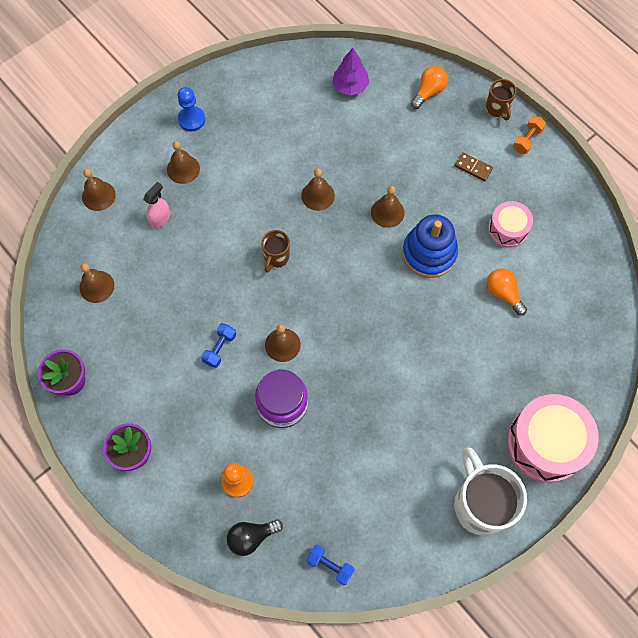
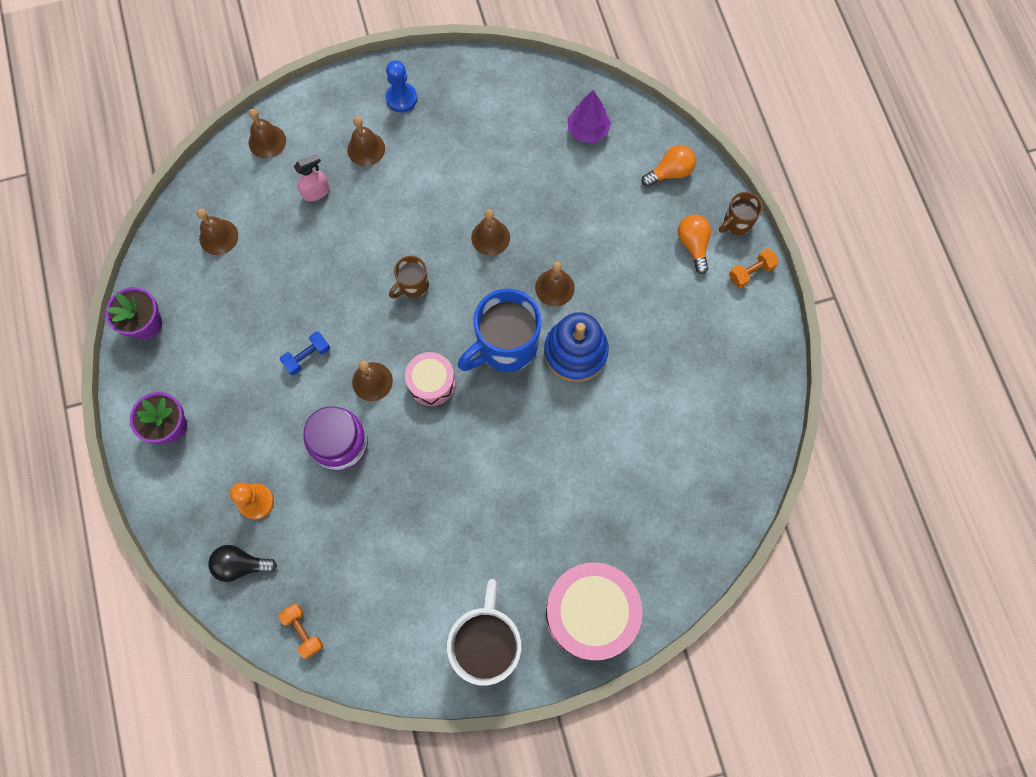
camera: 25 degrees right, 5 degrees up
(330, 565) = (303, 631): blue dumbbell -> orange dumbbell
(373, 272) = (505, 346): none -> blue mug
(473, 168) = (673, 278): brown domino -> none
(497, 108) = (736, 223): brown mug -> brown mug turned 45 degrees clockwise
(503, 293) = (631, 431): orange light bulb -> orange light bulb (693, 245)
(508, 229) = (675, 363): pink drum -> pink drum (431, 383)

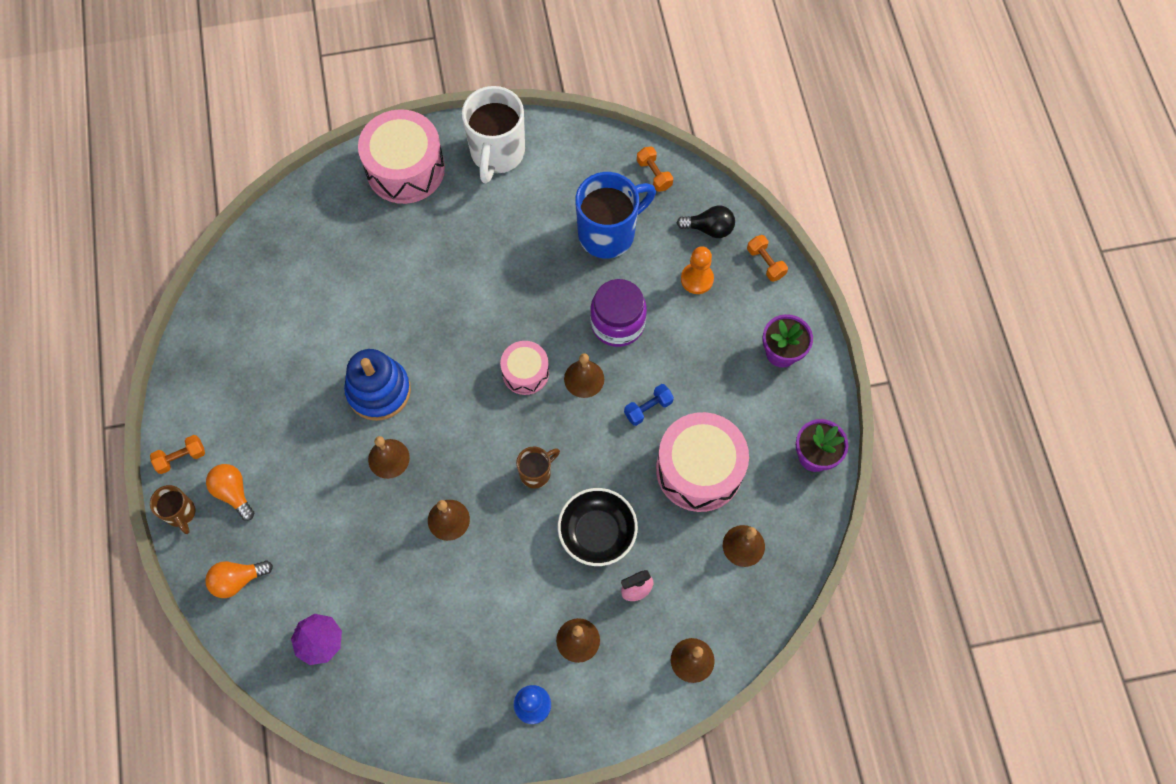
camera: 175 degrees left, 5 degrees down
(180, 528) = (765, 263): none -> orange dumbbell
(258, 301) = (699, 469): none -> pink drum
(353, 237) = (597, 532): none -> black bowl
(505, 346) = (448, 402): blue mug -> blue mug (608, 233)
(693, 245) = (233, 492): orange light bulb -> orange light bulb turned 150 degrees clockwise
(736, 223) = (181, 513): brown mug -> brown mug turned 90 degrees clockwise

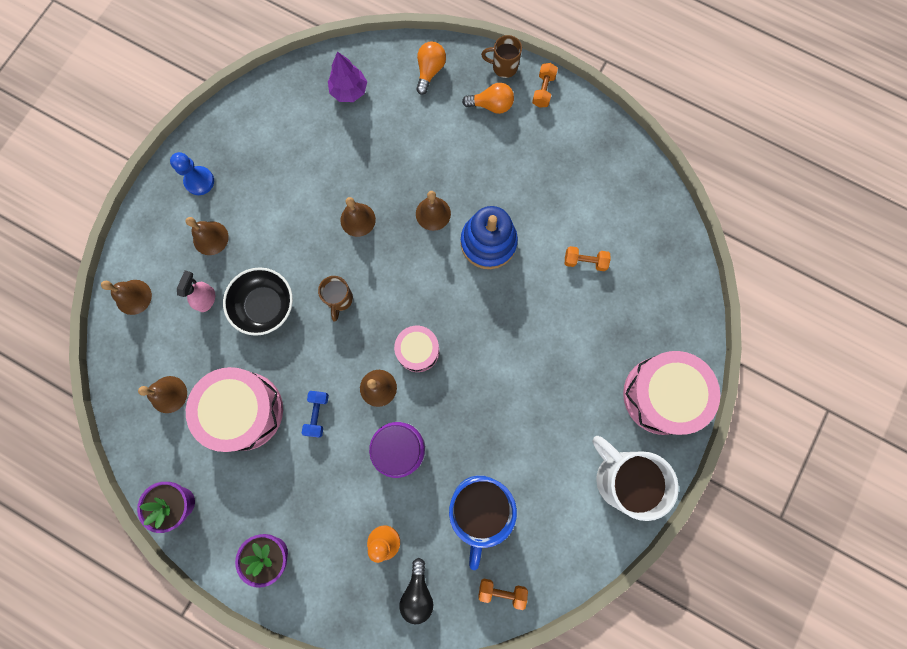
camera: 130 degrees right, 10 degrees up
(709, 228) = (417, 592): black light bulb -> black light bulb turned 45 degrees counterclockwise
(765, 263) = (351, 611): orange dumbbell -> orange dumbbell (585, 261)

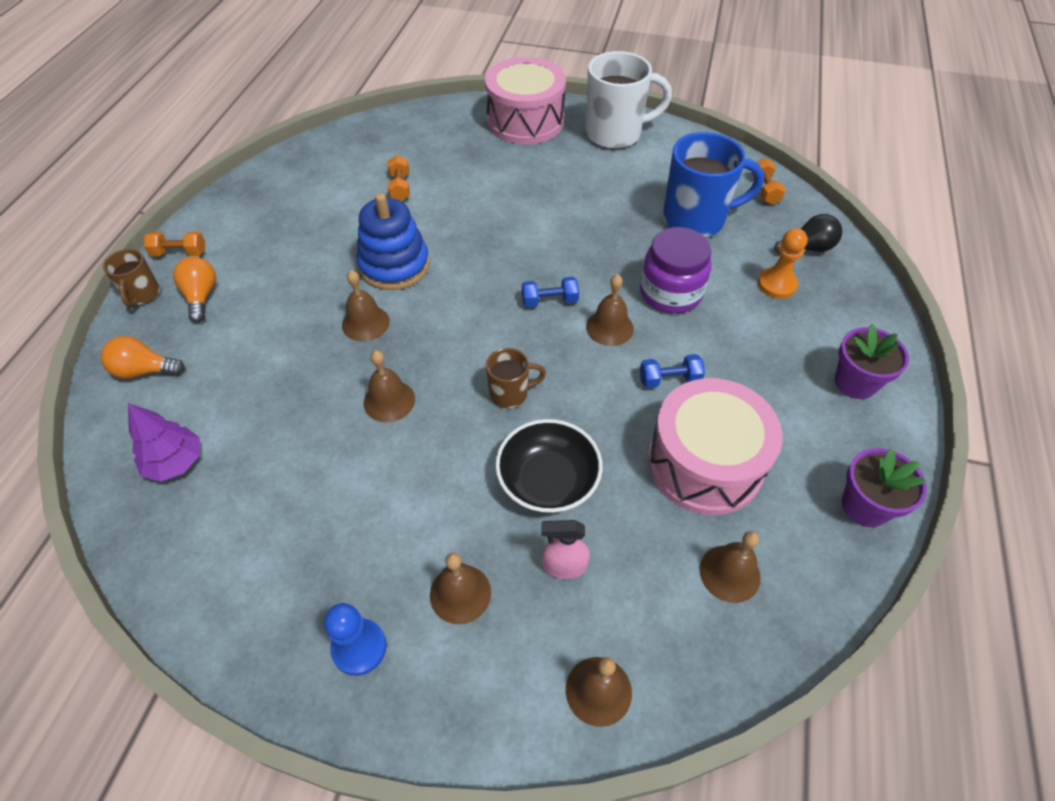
camera: 105 degrees left, 25 degrees down
(418, 351) = (549, 301): pink drum -> blue dumbbell
(621, 478) = (615, 134): white mug -> white mug turned 135 degrees counterclockwise

